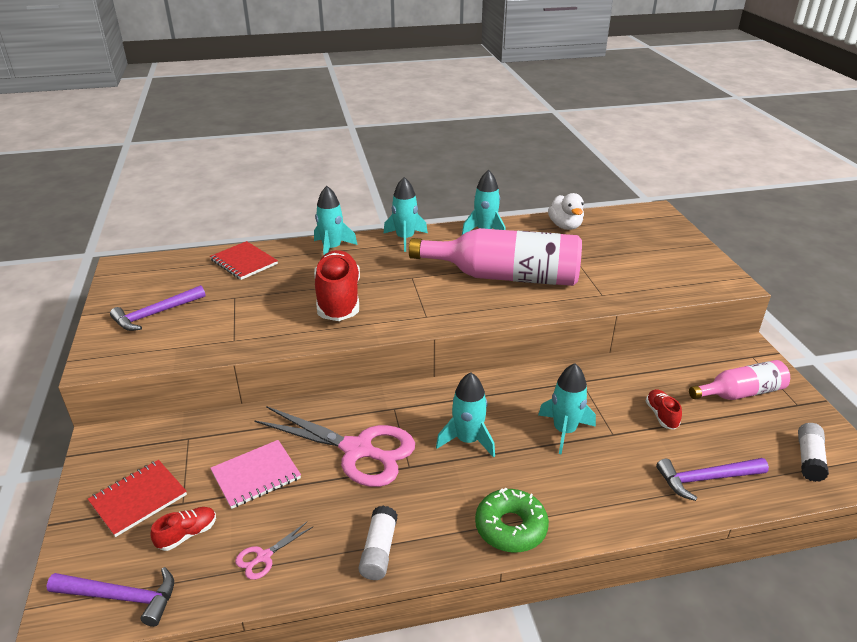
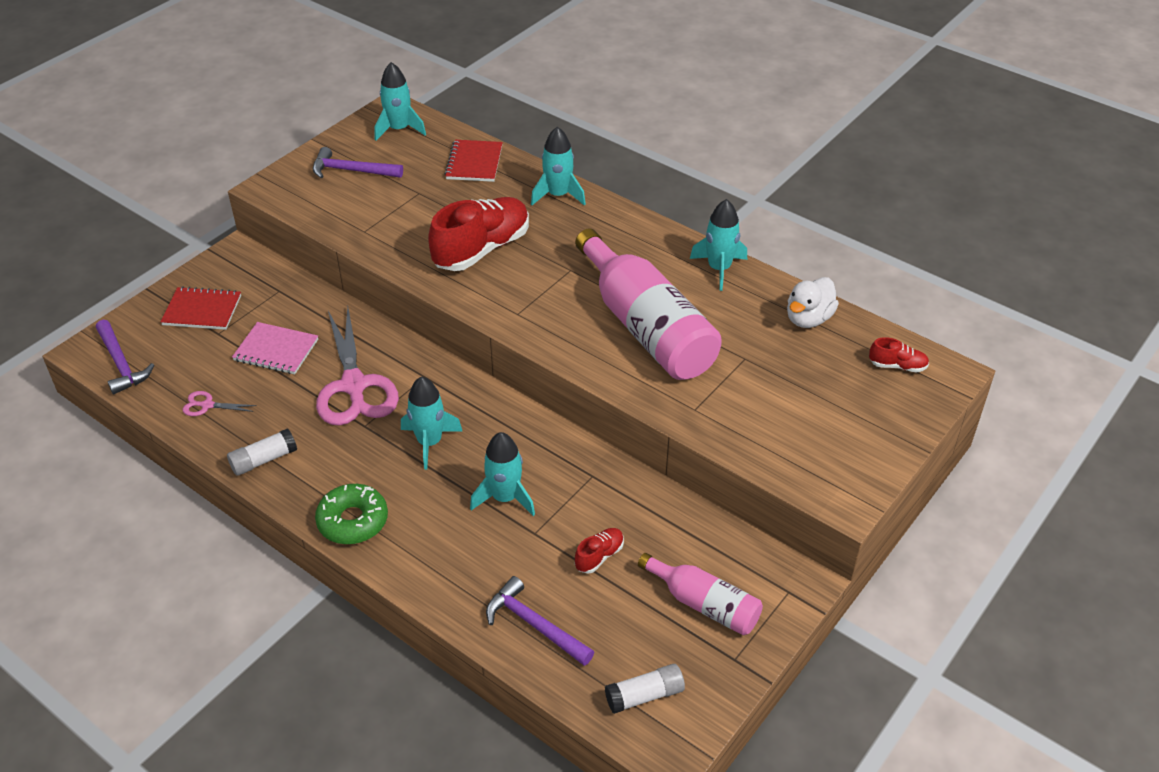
camera: 50 degrees right, 10 degrees up
(187, 534) = (193, 356): red shoe -> red shoe (897, 366)
(405, 239) = (633, 227): turquoise rocket -> turquoise rocket (399, 129)

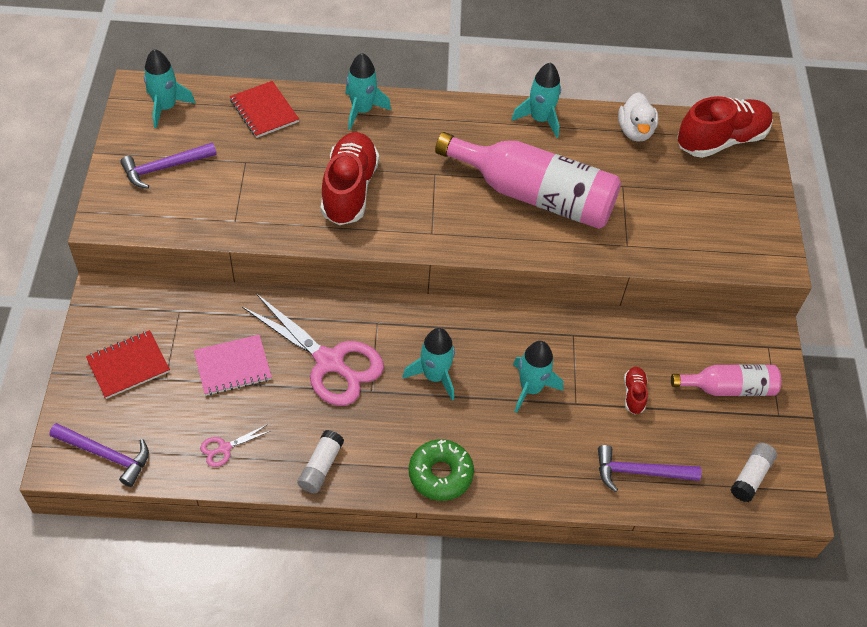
camera: 40 degrees left, 10 degrees up
(897, 366) = (721, 140): red shoe -> red shoe, size x2.25

